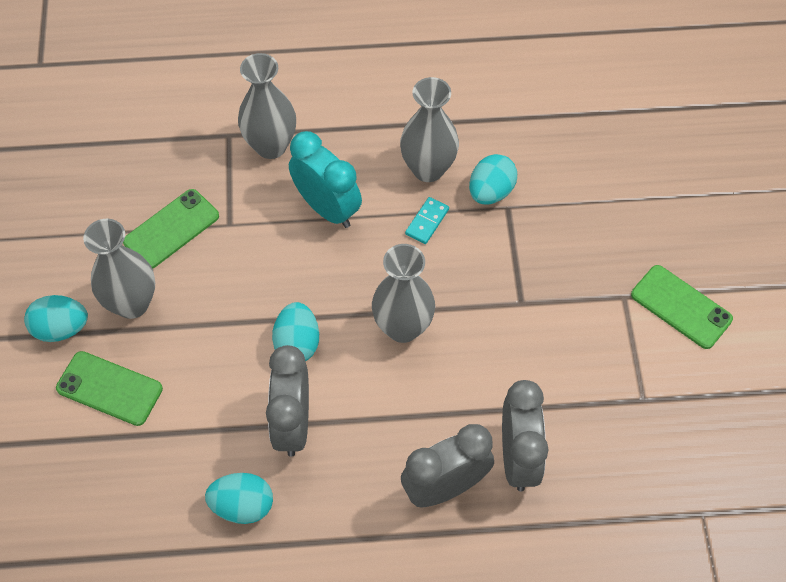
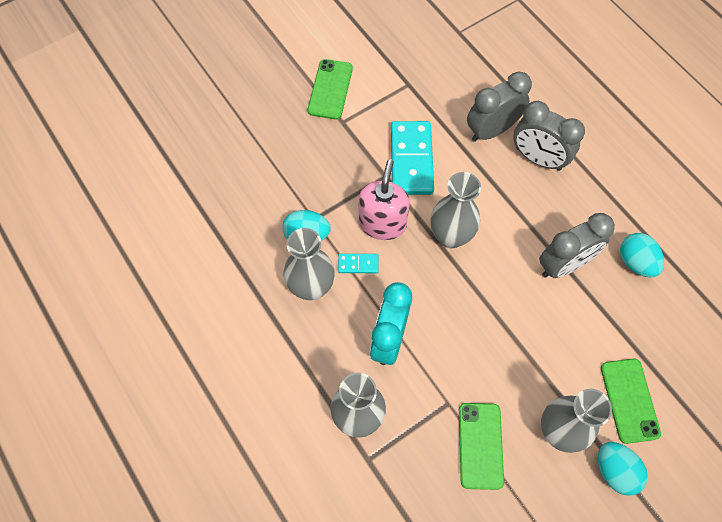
camera: 120 degrees left, 5 degrees up
(171, 229) = (480, 445): green phone -> green phone turned 75 degrees clockwise
(297, 343) = (508, 295): turquoise egg -> none
(461, 269) = (382, 223): none -> pink soap dispenser
(527, 342) = (411, 160): none -> turquoise domino

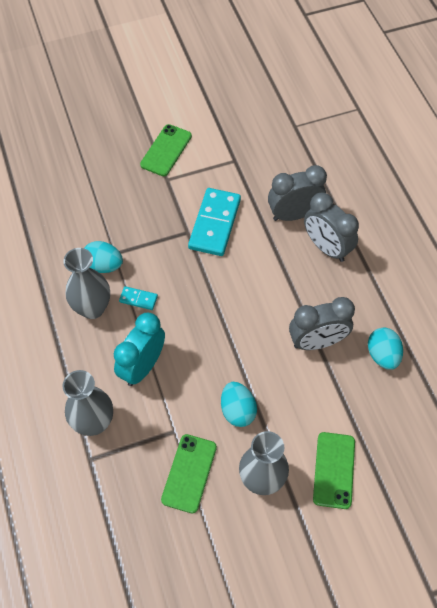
camera: 15 degrees right, 5 degrees down
(382, 223) = (171, 270): pink soap dispenser -> none
(450, 236) = (226, 295): grey vase -> none
(615, 471) = (299, 525): turquoise egg -> turquoise egg (237, 410)

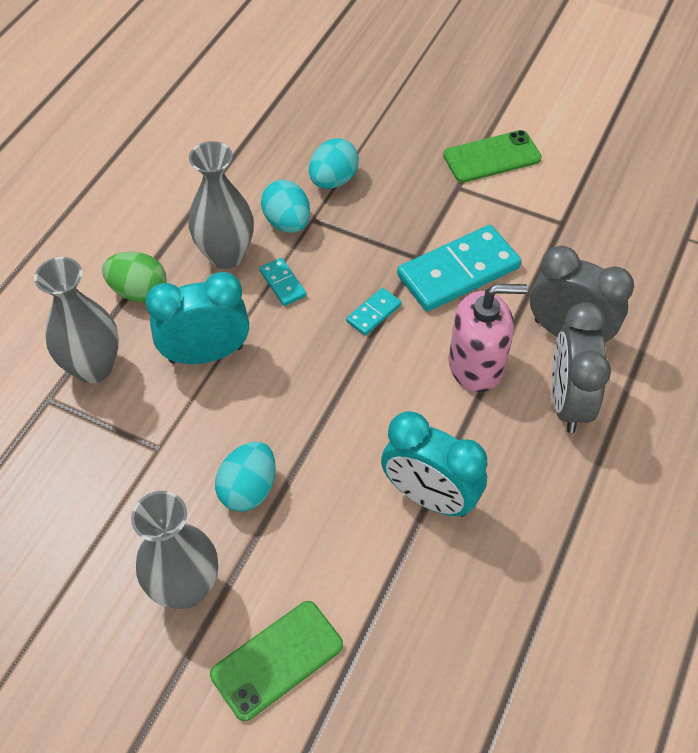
camera: 45 degrees right, 5 degrees down
(69, 365) = (139, 291): none -> green egg
(189, 473) = (121, 506): green phone -> none
(199, 277) = (373, 313): none -> turquoise domino
(271, 263) = (476, 365): none -> pink soap dispenser
(317, 342) = (429, 497): grey clock -> turquoise clock
(382, 355) = (495, 585): turquoise egg -> turquoise egg (333, 180)

